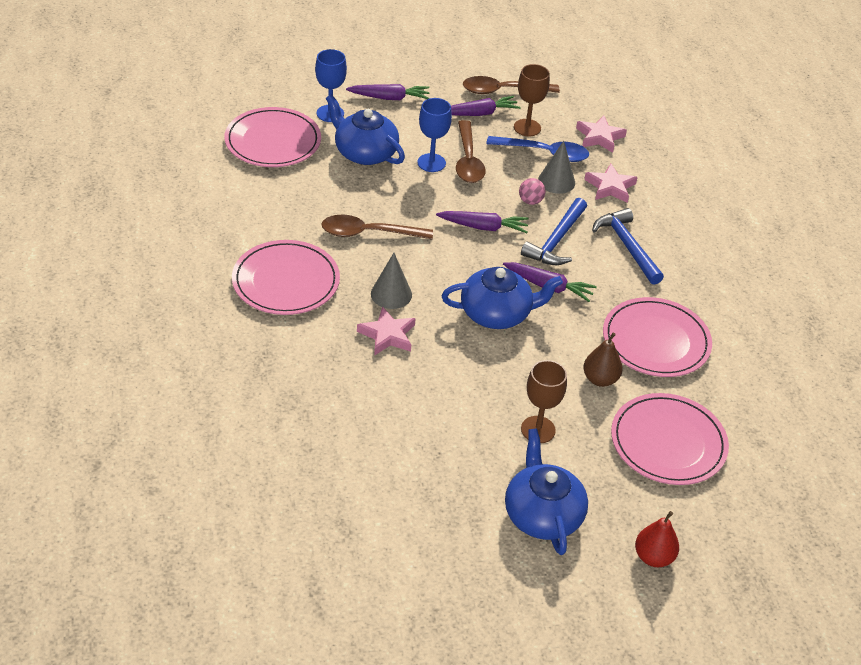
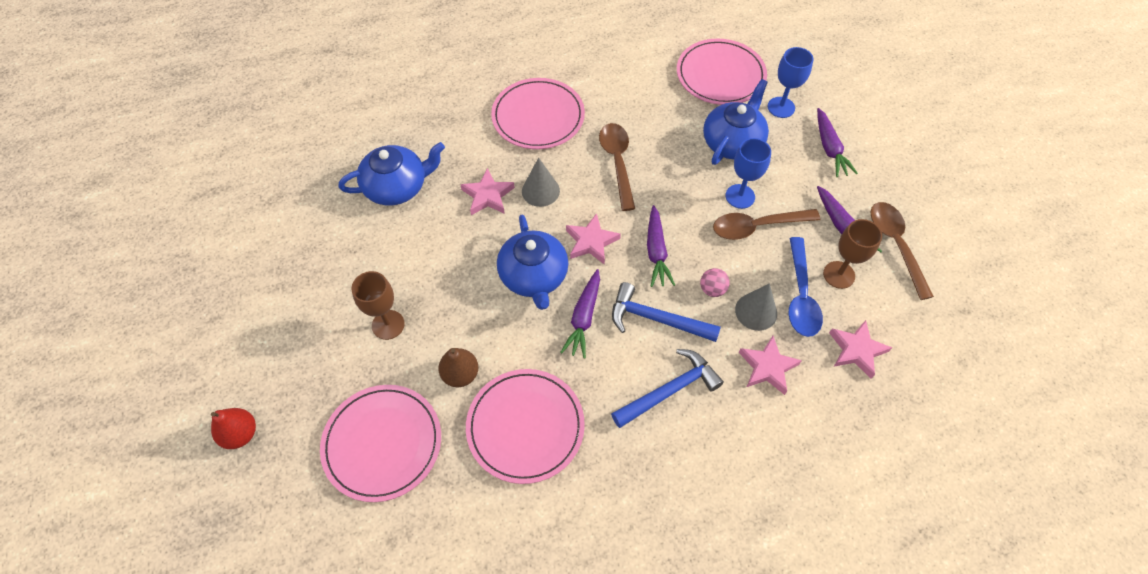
camera: 85 degrees right, 15 degrees up
(463, 268) = (591, 242): none -> pink star
(542, 514) = (288, 337): blue teapot -> blue teapot (397, 187)

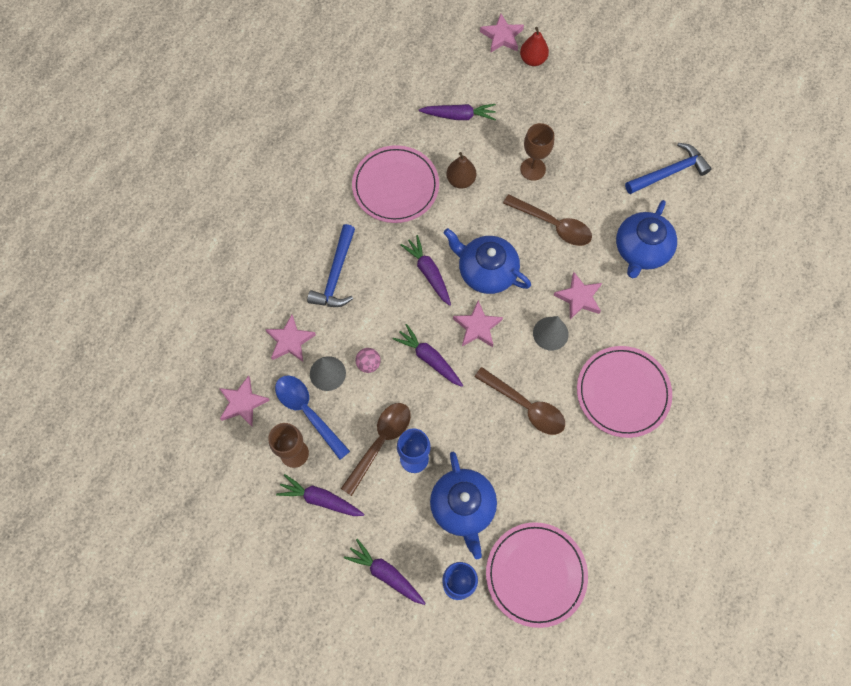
camera: 135 degrees right, 10 degrees up
(229, 494) = (502, 36): none -> pink star
(382, 443) = (459, 116): pink plate -> purple carrot
(656, 319) = (384, 311): blue hammer -> blue hammer (669, 172)
(896, 245) = (271, 518): brown spoon -> brown spoon (552, 225)

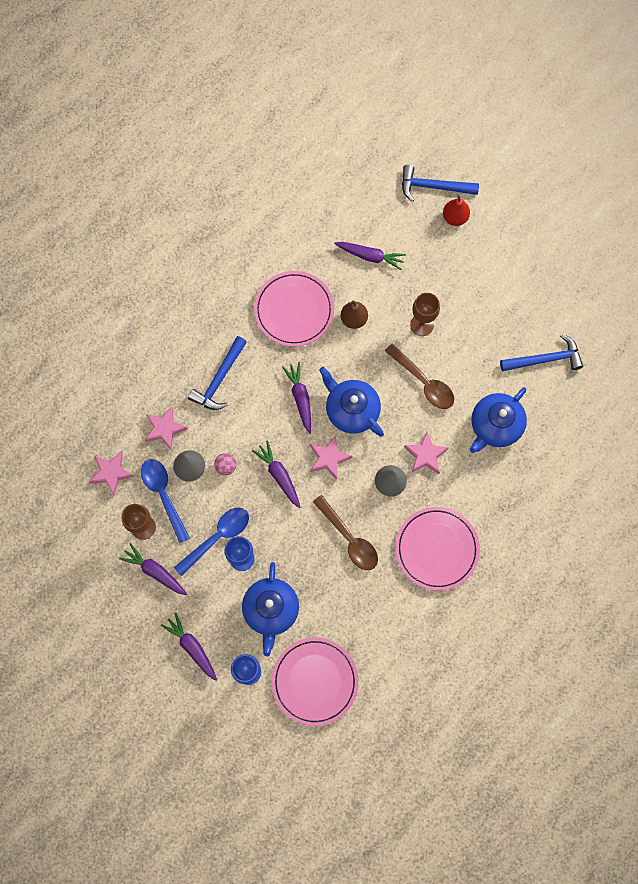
camera: 15 degrees right, 5 degrees up
(380, 443) = (217, 537): brown spoon -> blue spoon
(502, 36) = (433, 187): pink star -> blue hammer

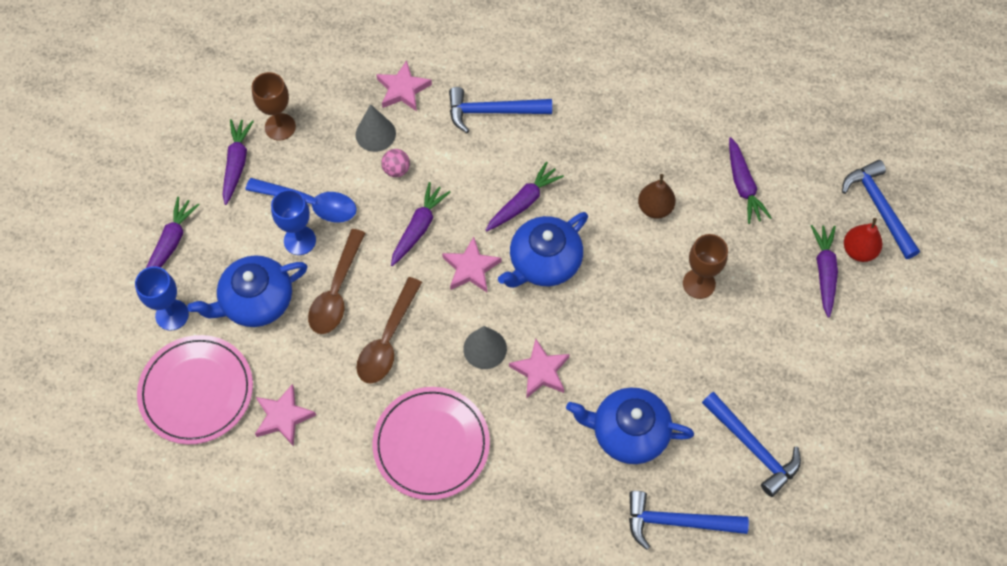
camera: 60 degrees right, 10 degrees down
(111, 473) = (323, 66): pink star -> pink star (283, 417)
(164, 495) = (327, 127): blue spoon -> none
(294, 310) = (623, 142): pink plate -> none
(351, 410) = (544, 262): blue teapot -> blue teapot turned 150 degrees counterclockwise
(423, 382) = (629, 322): brown spoon -> brown spoon (336, 291)
(457, 246) = (824, 272): none -> purple carrot
(566, 430) = (677, 522): none -> blue hammer

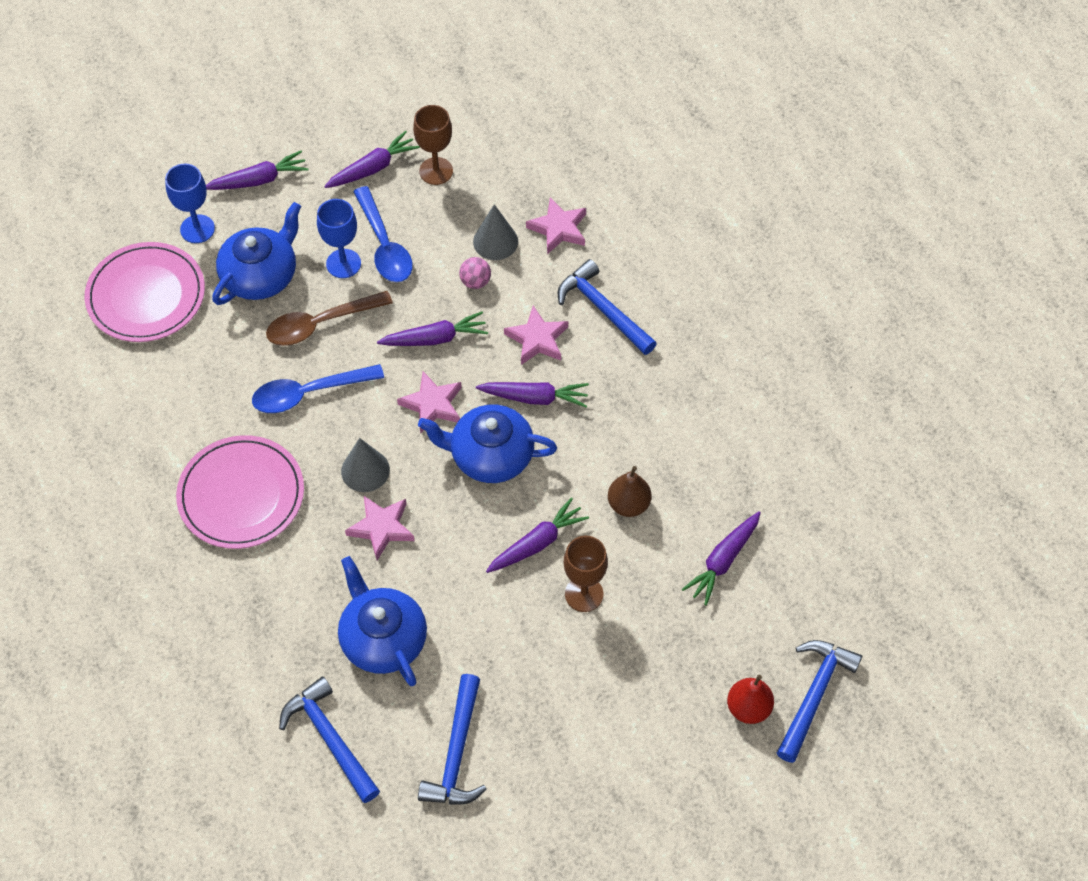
camera: 50 degrees right, 5 degrees down
(256, 301) = (261, 275): blue teapot -> blue teapot turned 105 degrees clockwise
(283, 417) = (175, 371): pink star -> pink star (537, 339)
(387, 339) = (309, 393): brown spoon -> blue spoon
(824, 272) = (696, 693): purple carrot -> purple carrot (537, 543)

